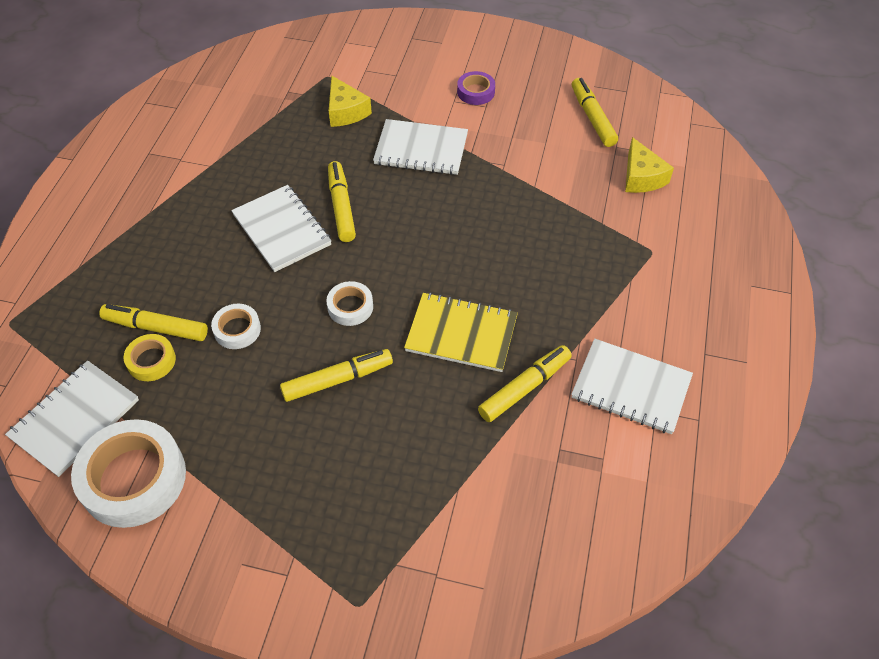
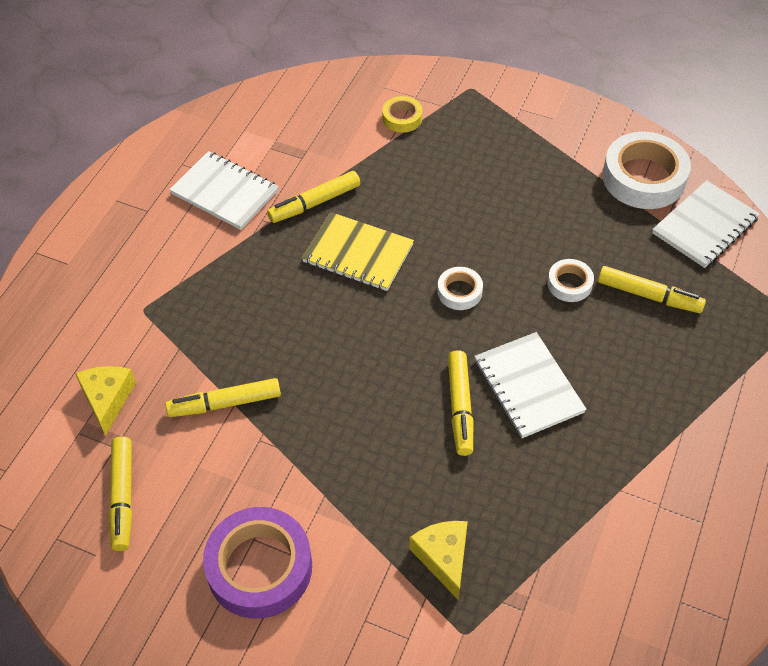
camera: 170 degrees left, 0 degrees up
(151, 361) = (647, 265): yellow tape -> yellow tape (402, 118)
(337, 380) = (476, 229): yellow marker -> yellow marker (225, 403)
(421, 149) = (354, 477): white notebook -> none
(476, 92) = (259, 567): purple tape -> purple tape, size x1.99

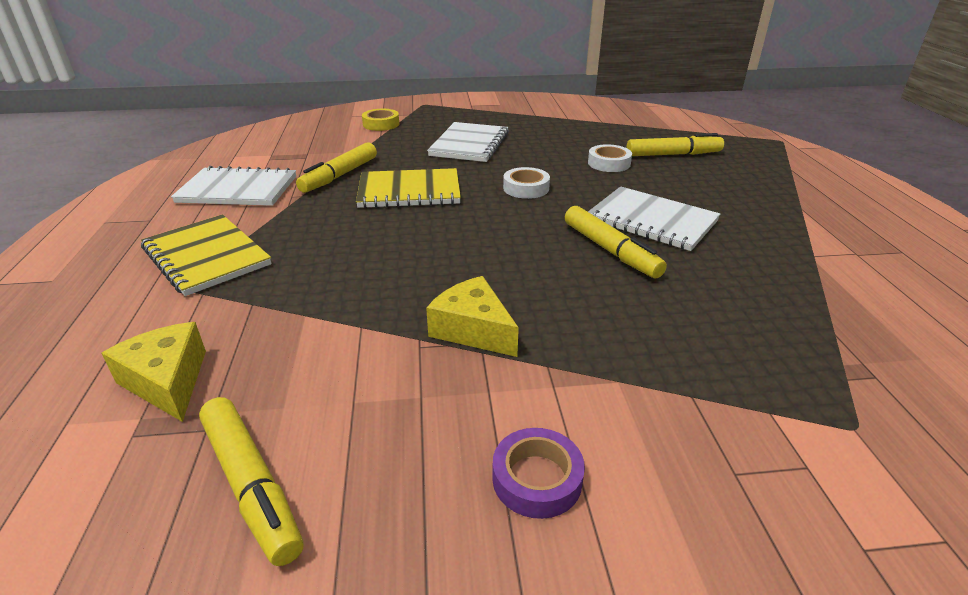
camera: 30 degrees left, 20 degrees down
(170, 279) = (206, 256): none -> yellow notebook
(225, 403) = (348, 329): yellow marker -> none
(259, 567) = (537, 479): purple tape -> purple tape, size x0.50
(443, 557) = (740, 366): yellow cheese -> yellow cheese (473, 329)
(643, 178) = (594, 112): white tape -> none
(704, 226) = (663, 120): white notebook -> white notebook (469, 144)

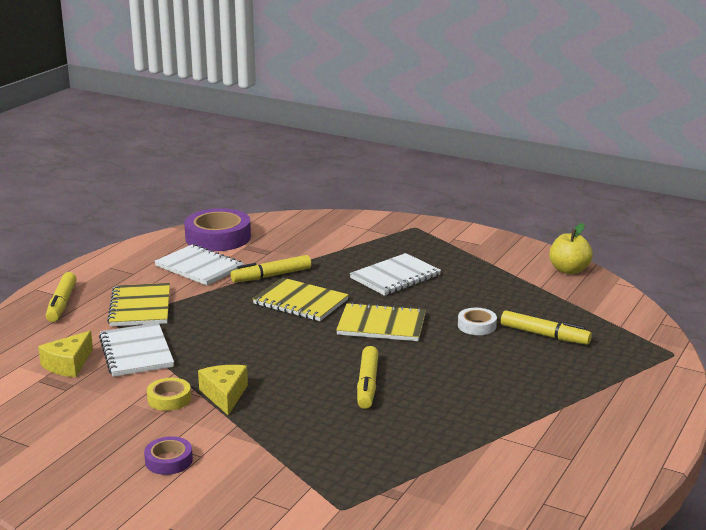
camera: 35 degrees right, 10 degrees down
(167, 381) = (68, 364): yellow cheese -> yellow cheese turned 150 degrees counterclockwise
(225, 156) = (218, 237): none -> purple tape
(251, 485) = (63, 416): yellow marker -> yellow marker (62, 304)
(381, 124) = (354, 238): yellow tape -> yellow tape (169, 399)
(526, 188) = (381, 325): white tape -> yellow notebook
(599, 105) = (569, 270): none -> yellow apple
(652, 221) = (429, 376): white notebook -> white notebook (136, 352)

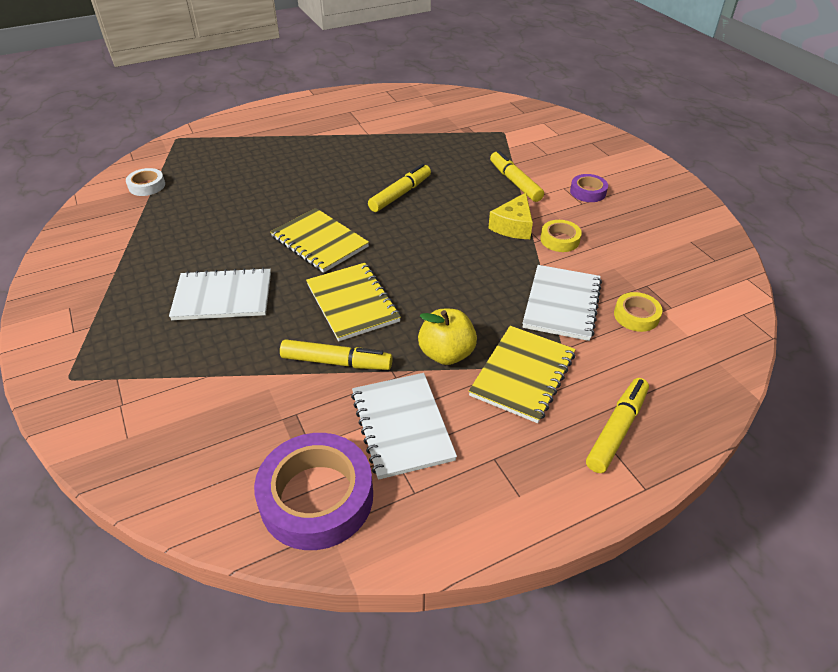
camera: 145 degrees left, 20 degrees up
(68, 364) = (636, 316): yellow cheese -> yellow tape
(477, 326) = (251, 209): white tape -> white tape (147, 186)
(544, 335) = (222, 182): yellow marker -> yellow marker (515, 182)
(569, 270) = (76, 233): yellow apple -> yellow apple (446, 354)

